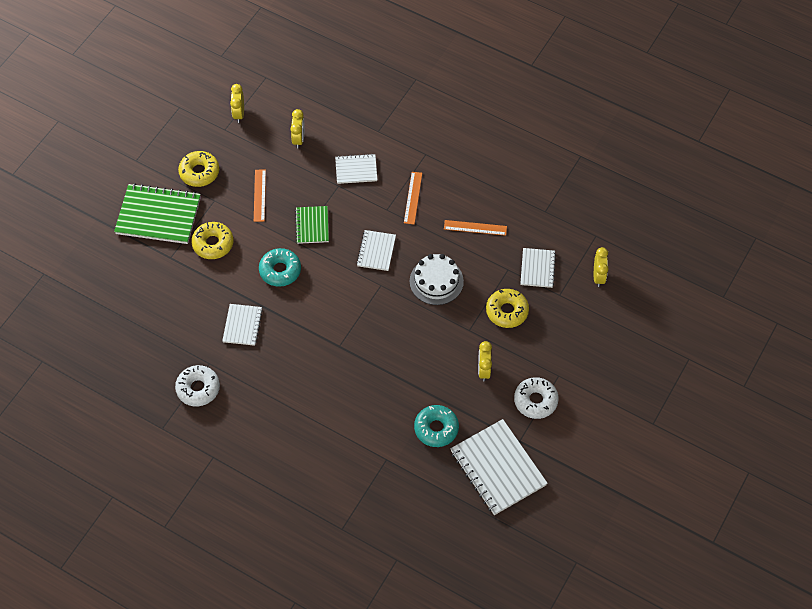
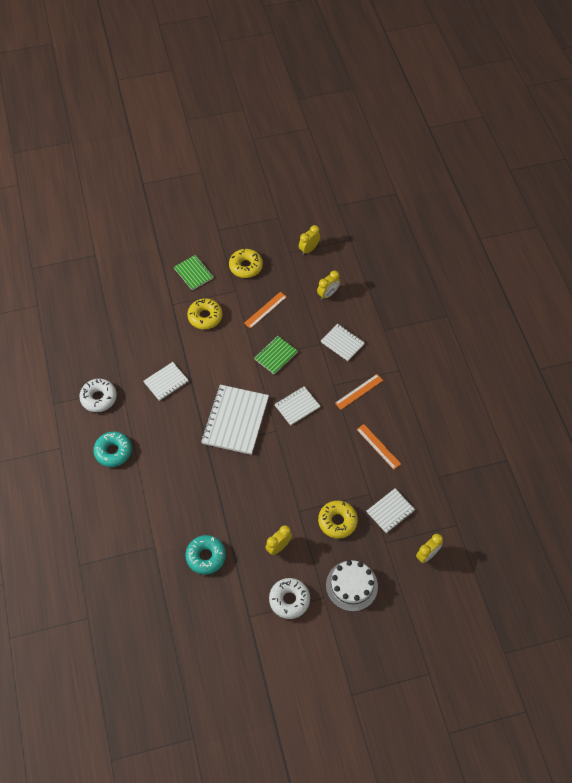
camera: 45 degrees right, 0 degrees up
(158, 215) = (193, 273): green notebook -> green notebook, size x0.55
(280, 270) = (225, 367): turquoise donut -> turquoise donut (113, 451)
(436, 281) = (313, 459): white cake -> white cake (351, 585)
(498, 468) = (215, 621): white notebook -> white notebook (235, 420)

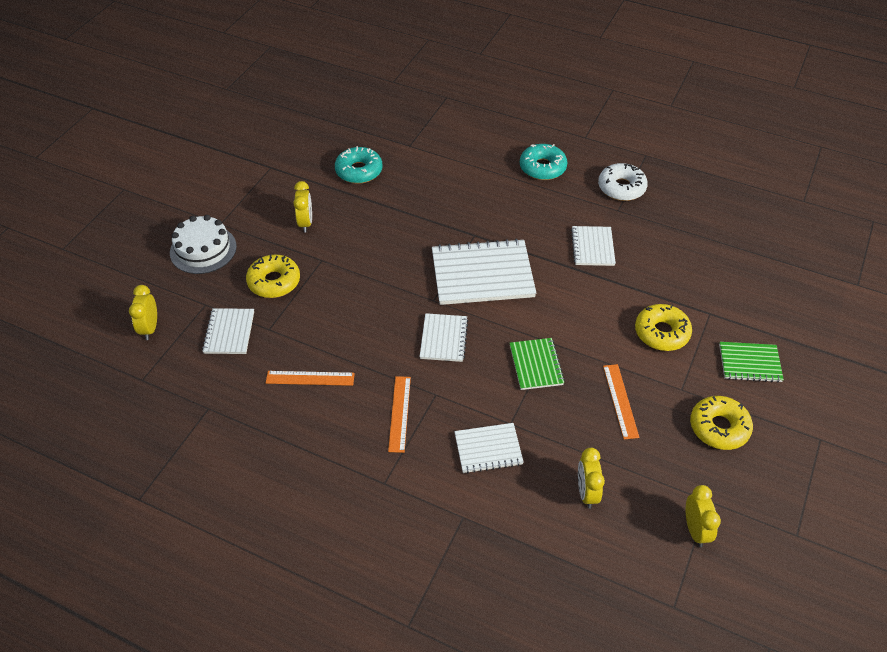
camera: 130 degrees right, 10 degrees down
(235, 420) = (482, 274): white notebook -> white notebook turned 60 degrees counterclockwise
(289, 600) = (249, 200): white donut -> none

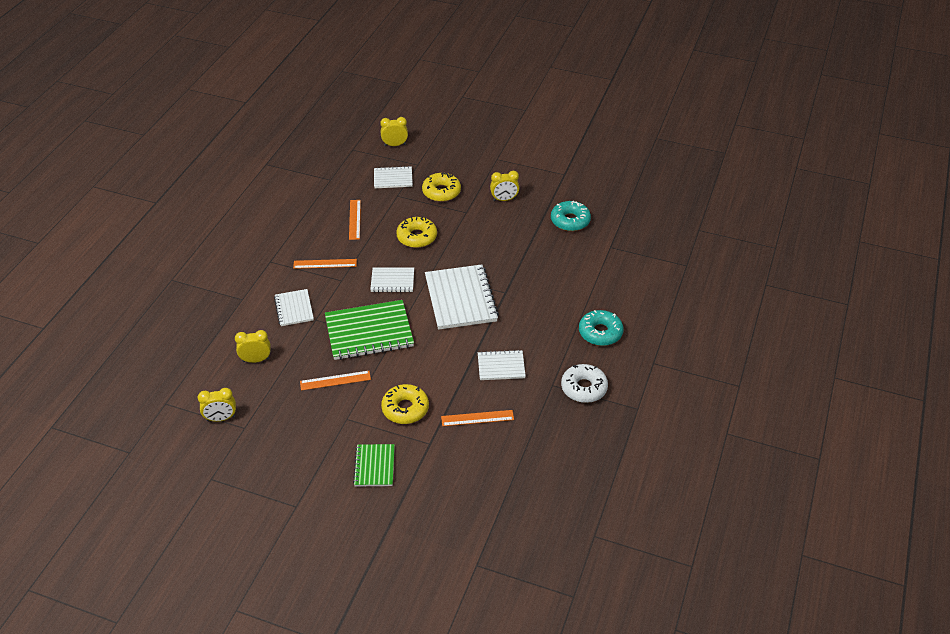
camera: 85 degrees right, 5 degrees down
(203, 249) = (469, 155): white cake -> none
(536, 365) = (369, 332): green notebook -> green notebook, size x1.82
(669, 271) = (477, 418): none -> orange ruler
(719, 427) = (309, 439): yellow donut -> yellow donut (417, 237)

